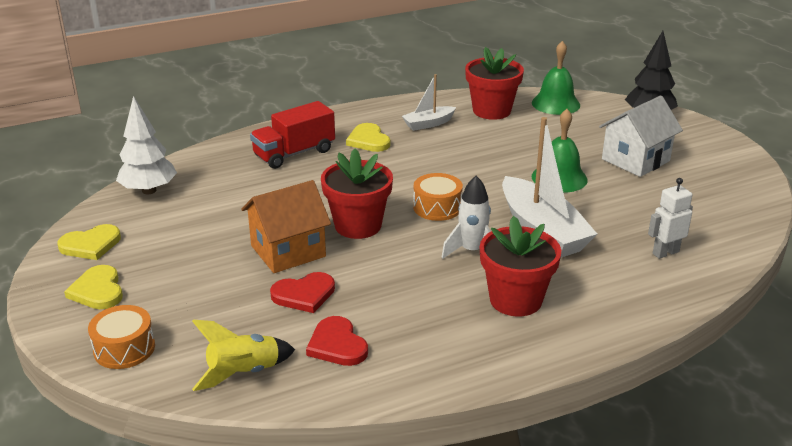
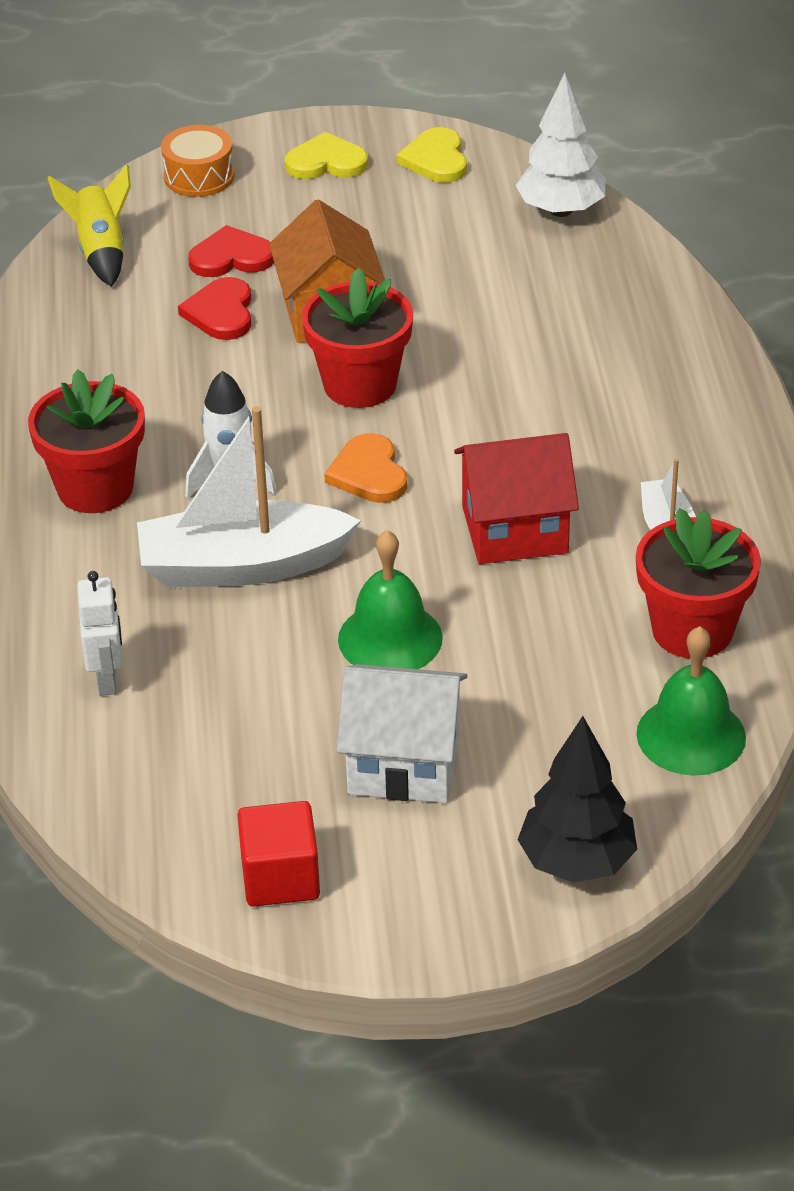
camera: 110 degrees right, 10 degrees up
(294, 153) = (618, 357): red truck -> none
(337, 345) = (105, 323): red heart -> red heart (231, 257)
(368, 140) = (631, 445): yellow heart -> none
(437, 207) = (369, 473): orange drum -> orange heart
(454, 159) = (514, 530): none -> red house
(635, 160) = (404, 763): white house -> white house turned 60 degrees counterclockwise
(732, 176) = (280, 878): none -> red cube

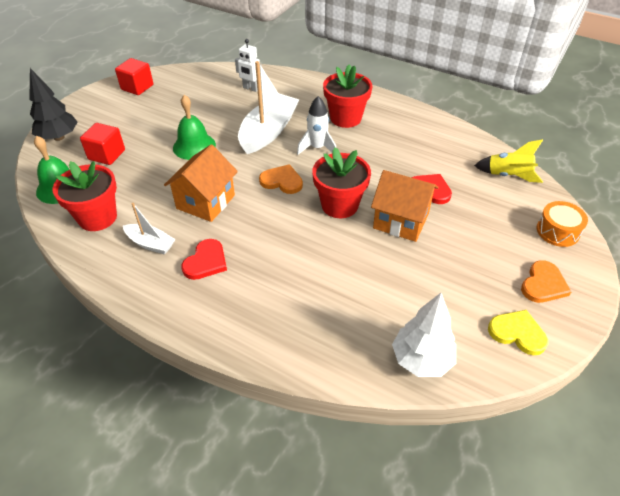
camera: 125 degrees right, 5 degrees up
(231, 257) = (473, 211): red heart -> red heart (206, 262)
(326, 162) = (543, 284): yellow heart -> orange heart
(404, 763) = (141, 124): white house -> none
(514, 530) = (206, 202): red house -> orange house
(544, 743) = (107, 155): none -> red cube

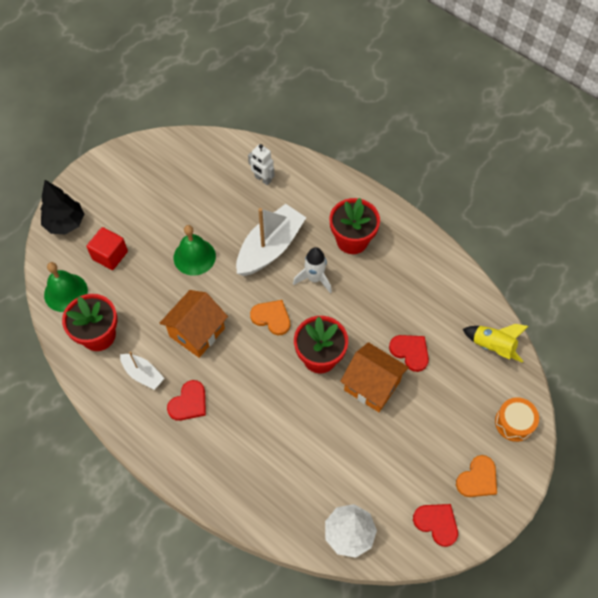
camera: 10 degrees right, 15 degrees up
(137, 87) = (145, 159): red cube -> none
(517, 333) = (436, 523): yellow heart -> red heart

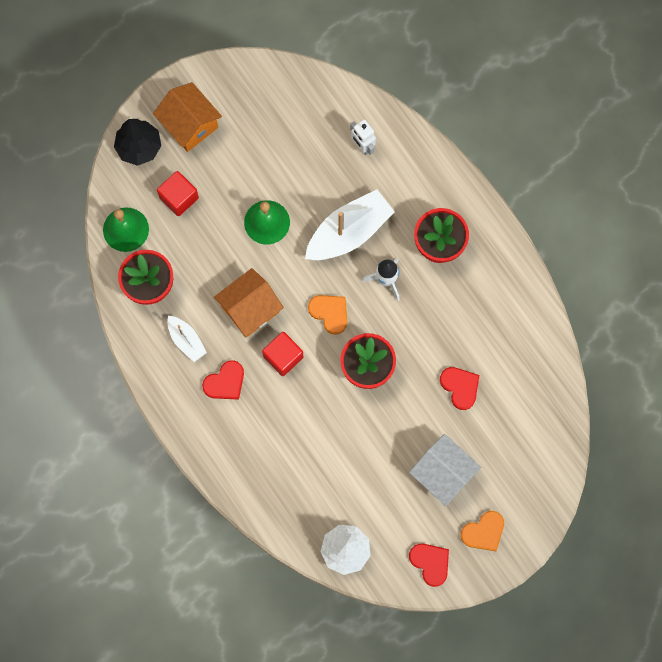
camera: 15 degrees right, 15 degrees up
(238, 366) = (283, 356): none -> red cube
(372, 385) = (410, 412): orange house -> orange house (190, 125)
(420, 433) = (443, 473): none -> white house
(492, 347) = (546, 403): yellow rocket -> none
(514, 422) = (539, 487): orange drum -> none

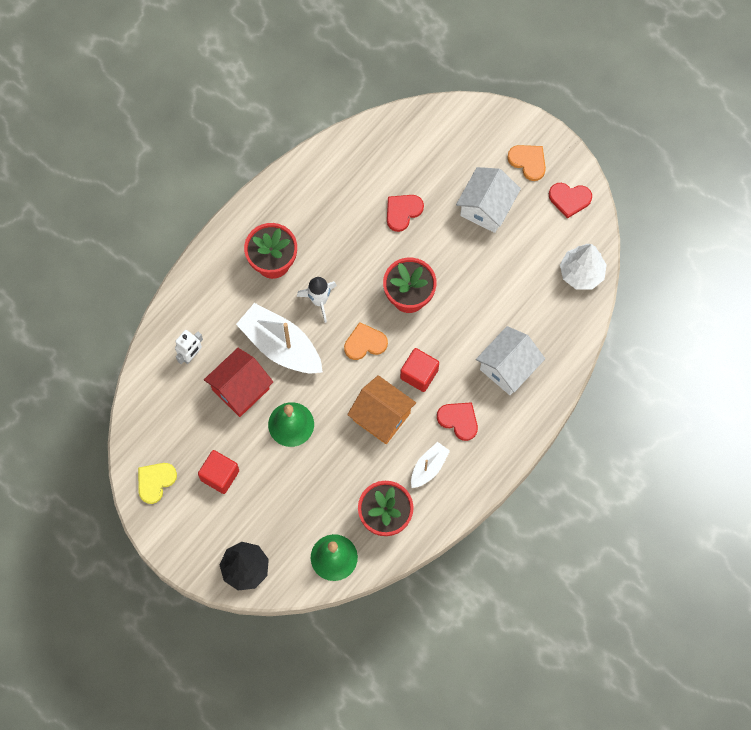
camera: 105 degrees left, 5 degrees down
(179, 198) = (288, 514): red cube -> red cube (220, 475)
(190, 125) = (209, 525): orange house -> none
(246, 86) = (155, 481): none -> yellow heart
(265, 446) = (508, 368): none -> white house
(315, 184) = (240, 389): none -> red house
(330, 313) = (365, 343): orange heart -> orange heart turned 45 degrees clockwise
(430, 563) = (569, 199): red heart -> red heart turned 120 degrees counterclockwise

